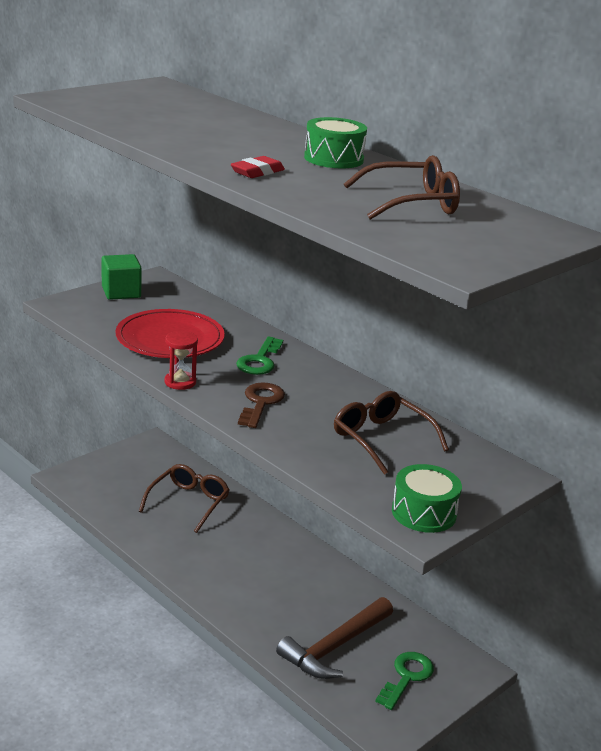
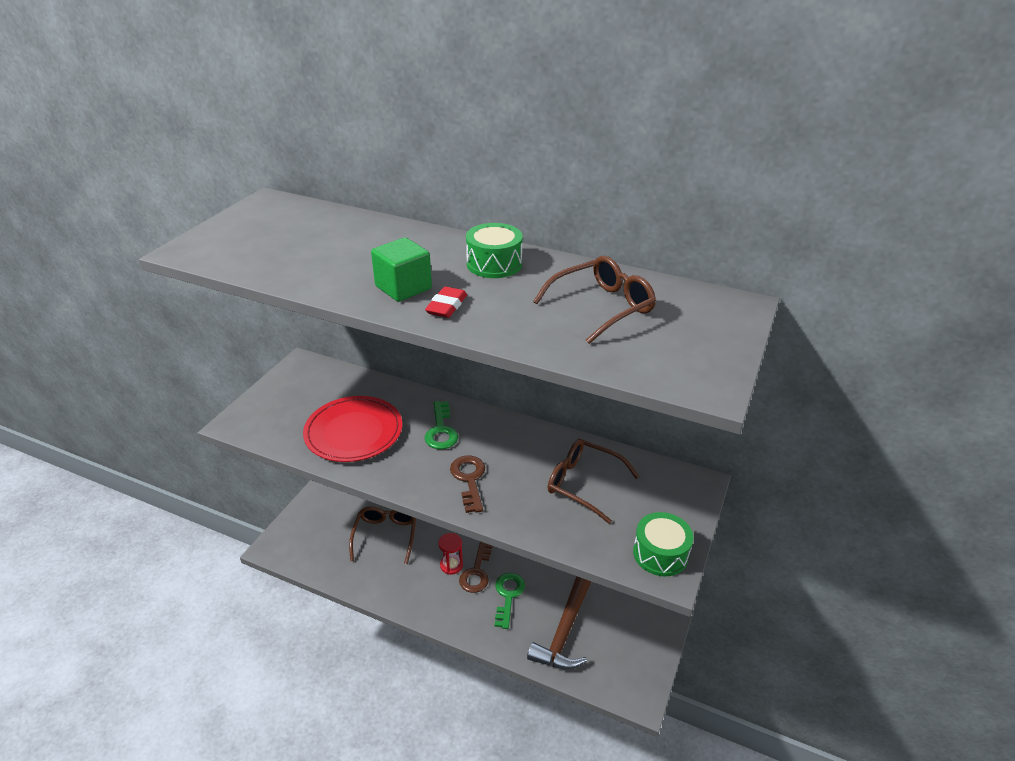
camera: 20 degrees left, 10 degrees up
(121, 292) = (281, 390): green cube -> green cube (403, 287)
(180, 382) = (390, 480): red hourglass -> red hourglass (451, 565)
(268, 564) = (476, 572): none -> brown key
(407, 677) = (627, 638): green key -> green key (508, 595)

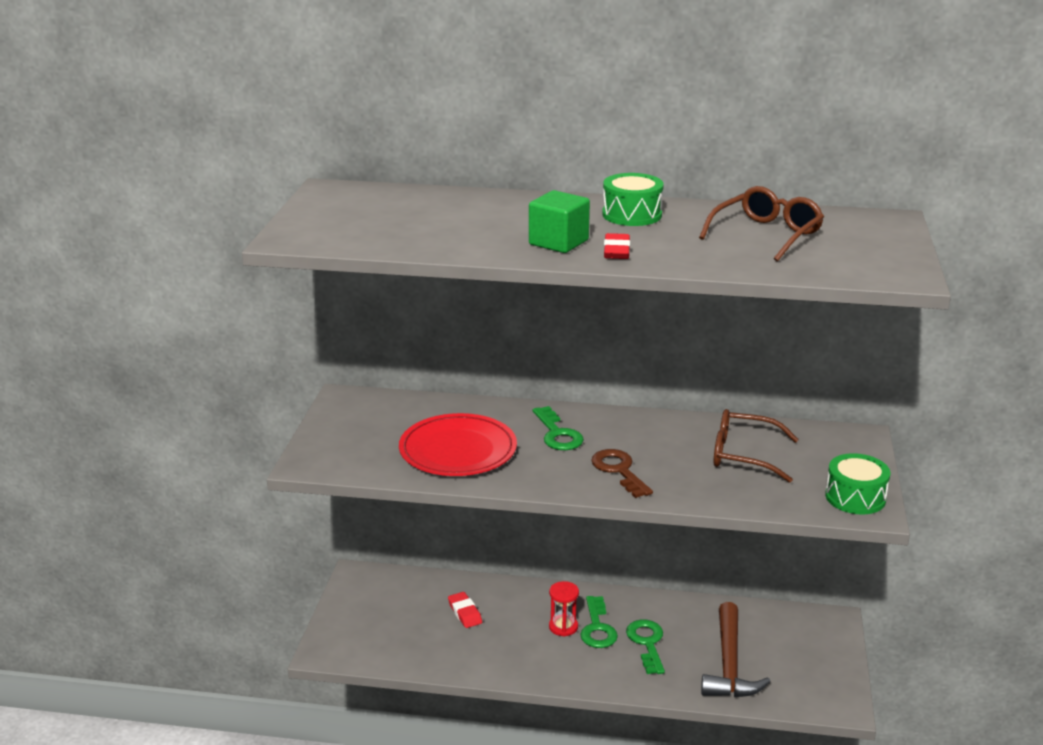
camera: 15 degrees left, 10 degrees down
(385, 535) = (465, 613): brown glasses -> red eraser
(476, 572) = (597, 628): brown key -> green key

